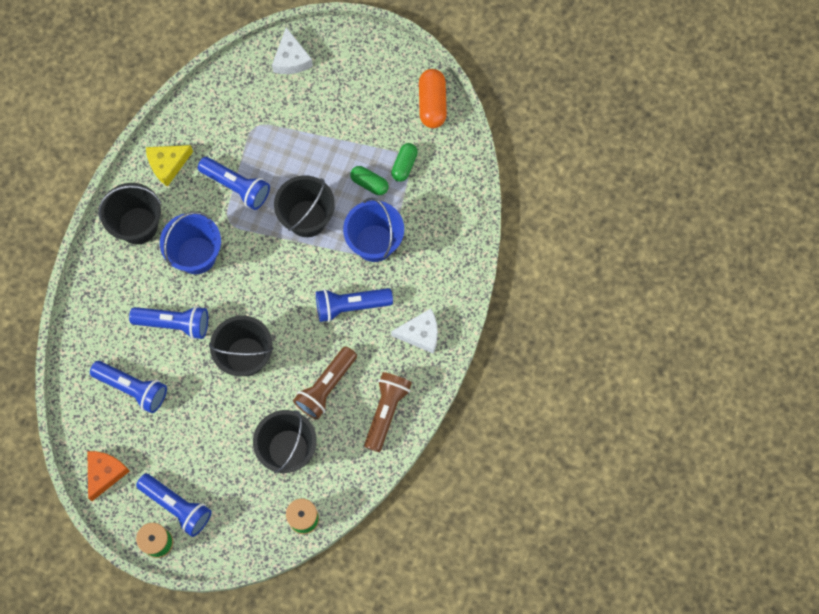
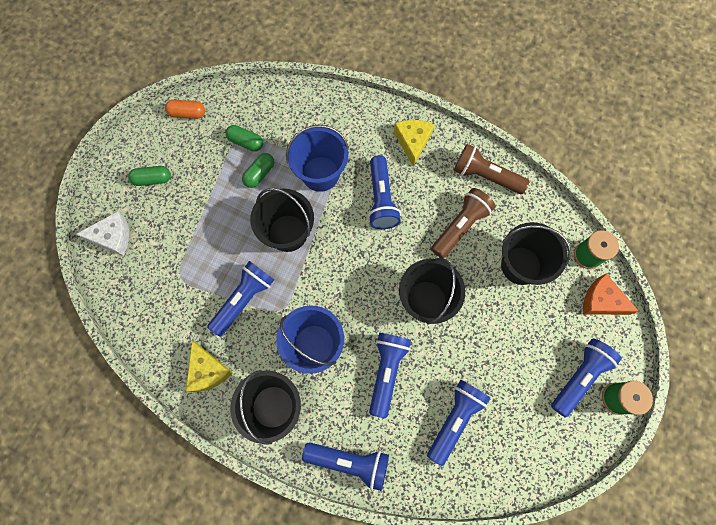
camera: 85 degrees left, 0 degrees up
(92, 297) = (349, 461): none -> blue flashlight
(105, 473) = (546, 453): orange cheese -> orange cheese (601, 301)
(326, 387) = (460, 226): brown flashlight -> brown flashlight turned 90 degrees counterclockwise
(355, 83) = (152, 179): none -> green capsule
(420, 334) = (413, 142): white cheese -> yellow cheese
(432, 104) = (187, 113): orange capsule -> orange capsule, size x0.66

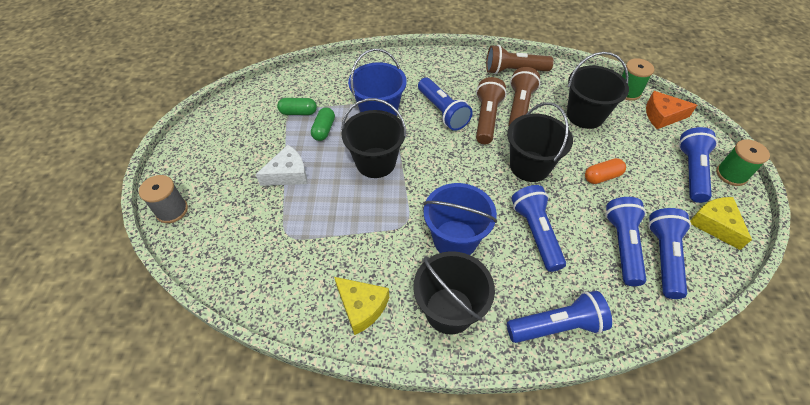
camera: 25 degrees left, 20 degrees down
(99, 209) = (172, 210): none -> grey spool
(113, 237) = (198, 228): white cheese -> white cheese (288, 174)
(152, 179) = (220, 168): green capsule -> none
(187, 113) = (232, 110): orange capsule -> orange capsule (602, 177)
(244, 299) = (364, 229): blue flashlight -> blue flashlight (663, 257)
(413, 142) = (442, 68): yellow cheese -> yellow cheese (715, 224)
(419, 226) = (486, 118): none -> brown flashlight

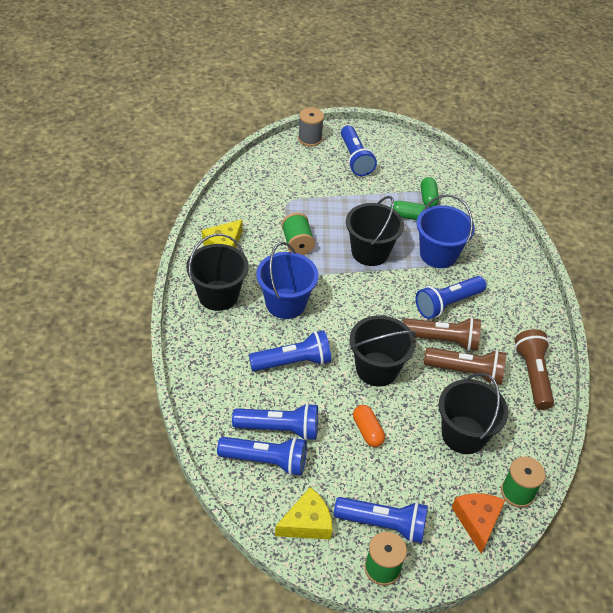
camera: 85 degrees right, 5 degrees down
(288, 174) = (351, 197): white cheese -> none
(361, 227) = (297, 243): none -> green spool
(557, 326) = (200, 363): blue flashlight -> blue flashlight (355, 159)

